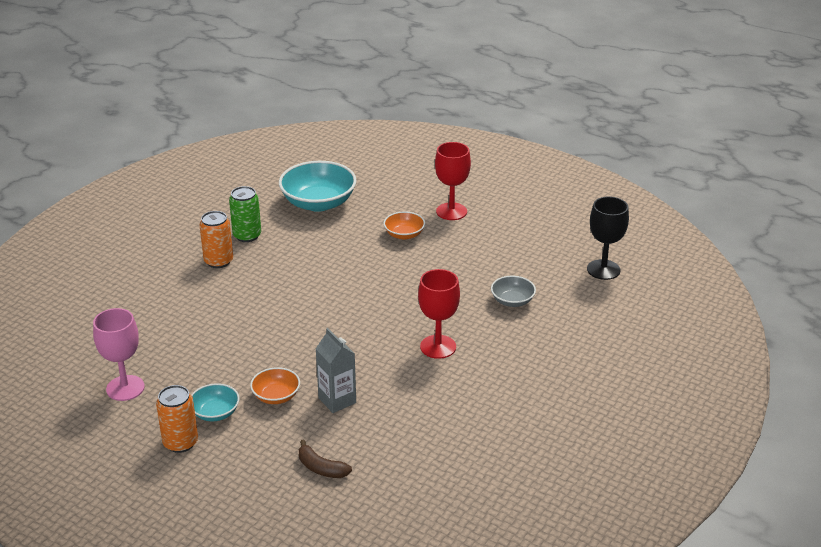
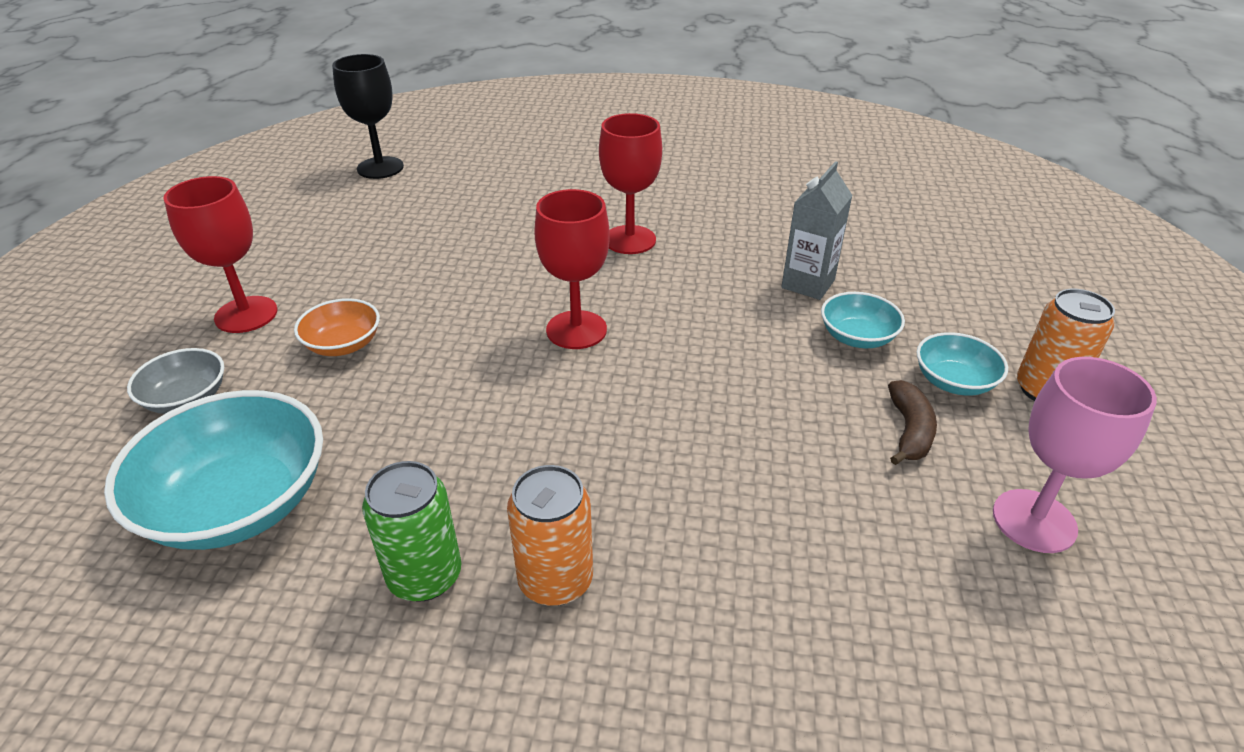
camera: 115 degrees left, 5 degrees up
(276, 396) = (857, 337): orange bowl -> turquoise bowl
(321, 468) = (928, 259): brown banana -> brown banana (909, 431)
(361, 303) = (576, 330): none -> red goblet
(512, 301) = (488, 211): grey bowl -> grey bowl (187, 399)

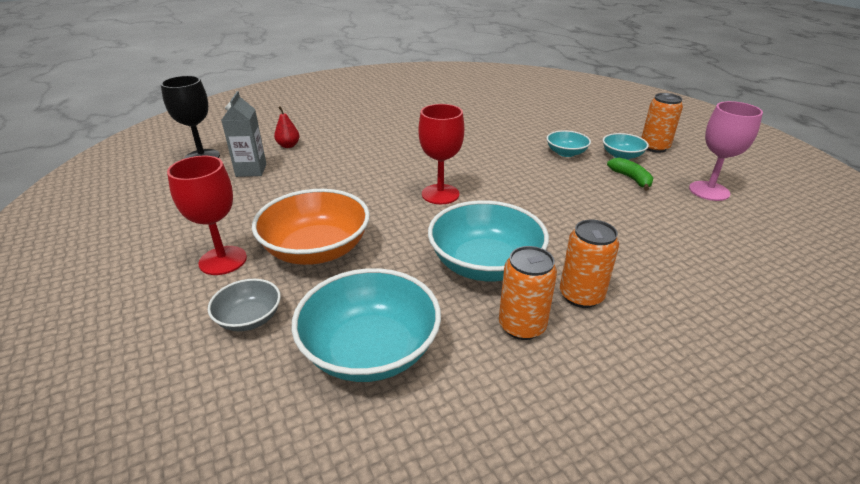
camera: 35 degrees left, 5 degrees down
(343, 344) = (316, 249): orange bowl -> orange bowl, size x1.92
(425, 576) = (522, 326): green can -> orange can
(487, 183) = (288, 145): none -> red pear
(496, 463) = (485, 264): none -> turquoise bowl
(629, 240) = (410, 148): red goblet -> none
(808, 284) = (518, 140): grey carton -> grey carton (251, 170)
(909, 431) = (631, 179): brown banana -> green banana

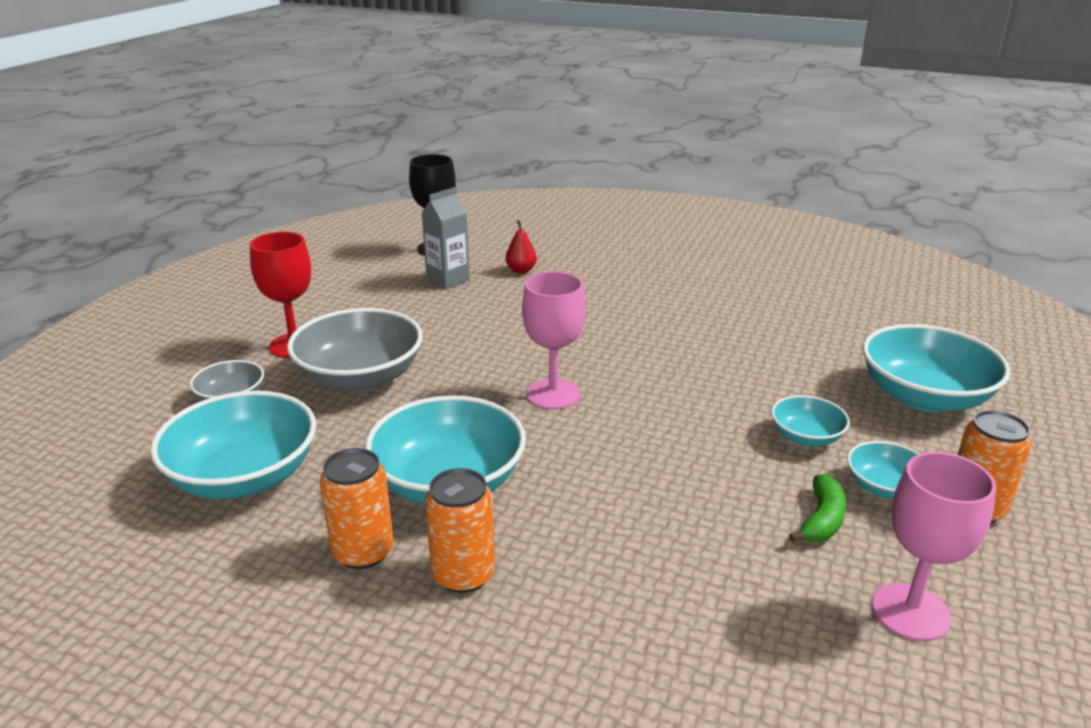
camera: 50 degrees right, 5 degrees down
(316, 249) = (360, 378): orange bowl -> grey bowl
(440, 194) = (553, 394): red goblet -> pink goblet
(567, 118) = (924, 397): none -> turquoise bowl

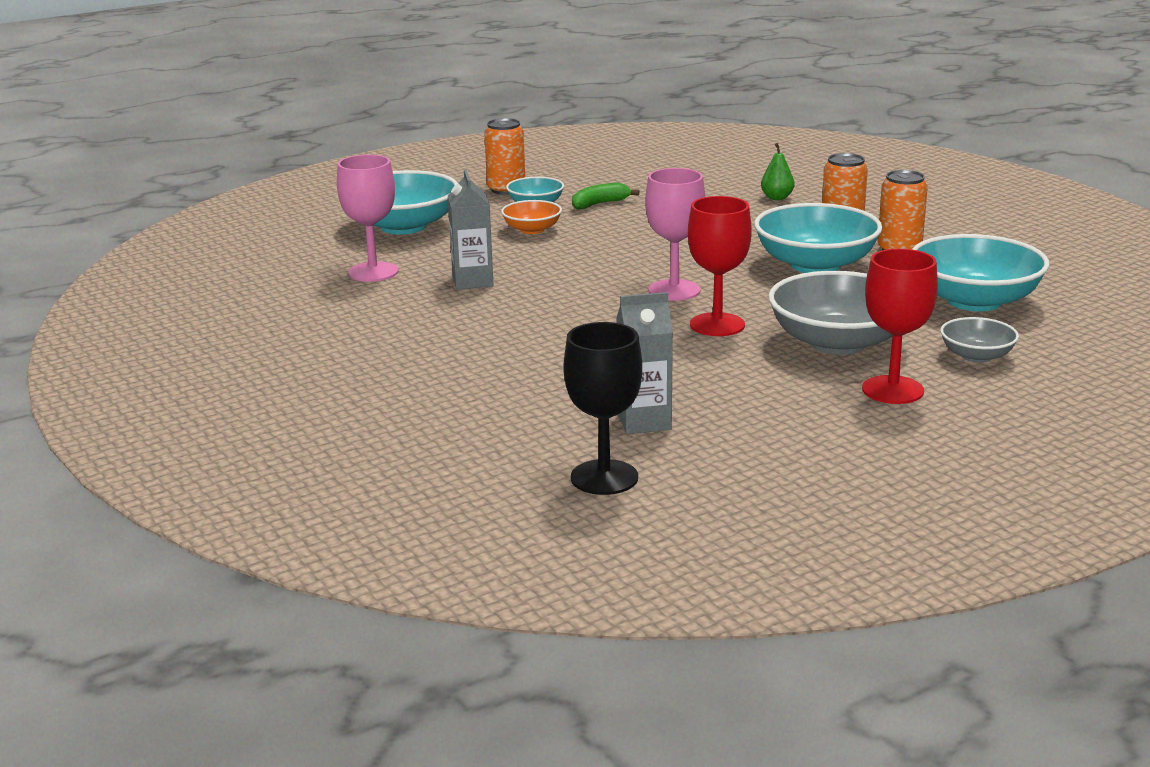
camera: 145 degrees left, 5 degrees down
(475, 366) = (717, 325): none -> red goblet
(521, 270) = (537, 408): red pear -> none
(624, 644) = (777, 198): none -> green pear
(730, 350) = (472, 281): none -> grey carton
(806, 437) = (532, 229): turquoise bowl -> orange bowl
(910, 612) = (619, 177): pink goblet -> pink goblet (373, 272)

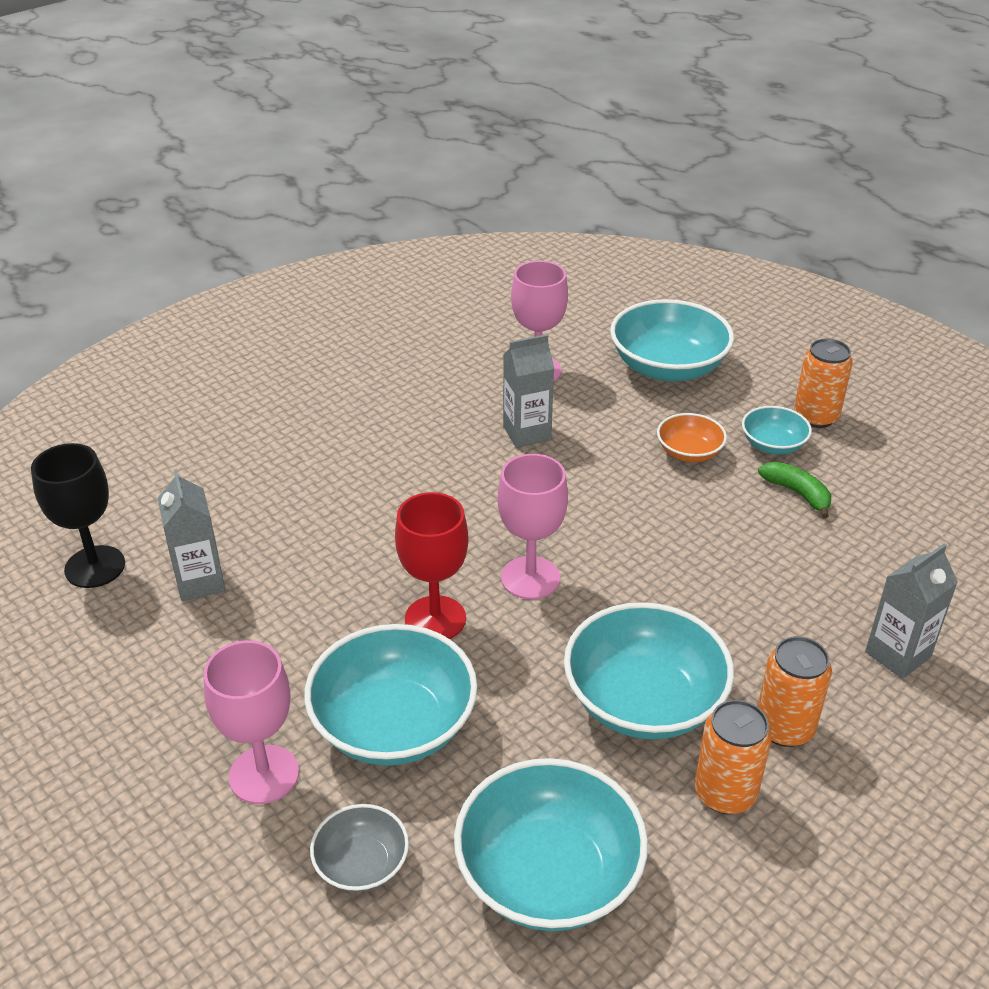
camera: 80 degrees right, 15 degrees up
(777, 198) = (897, 655): green pear -> grey carton
(838, 342) = (394, 725): grey bowl -> turquoise bowl
(892, 390) = (264, 774): red goblet -> pink goblet

